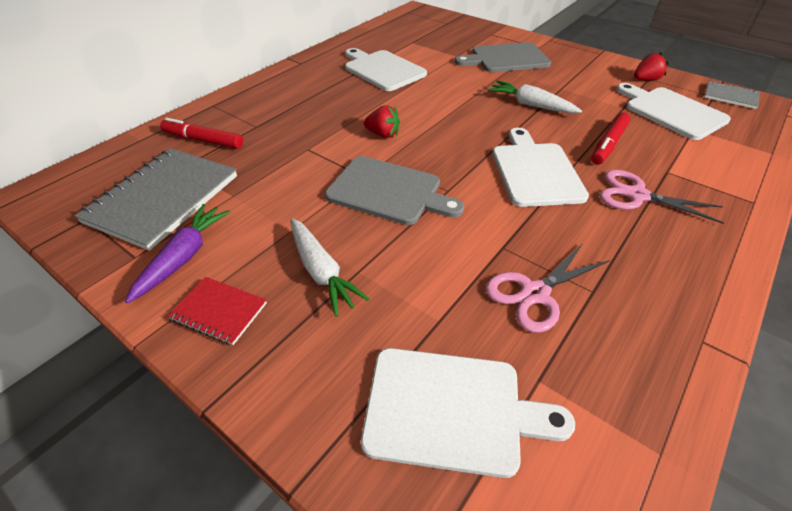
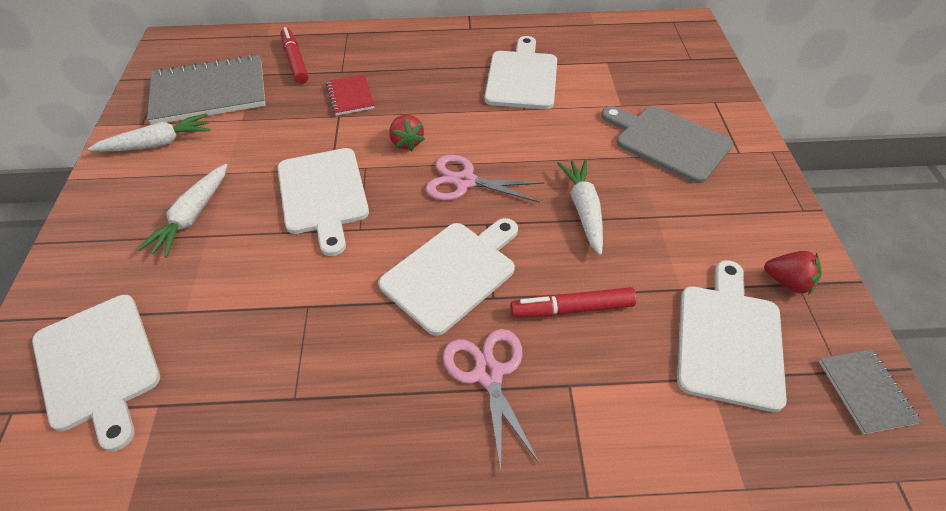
camera: 50 degrees right, 5 degrees up
(184, 257) = (157, 143): purple carrot -> white carrot
(219, 311) = (118, 194): red notebook -> red notebook (350, 96)
(389, 191) = (323, 194): grey cutting board -> white cutting board
(535, 293) = (260, 357): pink scissors -> pink scissors (465, 181)

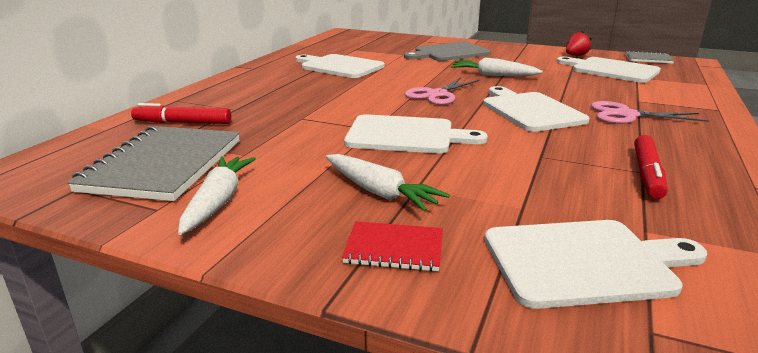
camera: 65 degrees left, 25 degrees down
(350, 96) = (280, 111): red notebook -> red notebook (394, 248)
(406, 142) = (371, 103): red strawberry -> none
(572, 309) = (577, 91): red marker -> red marker (647, 174)

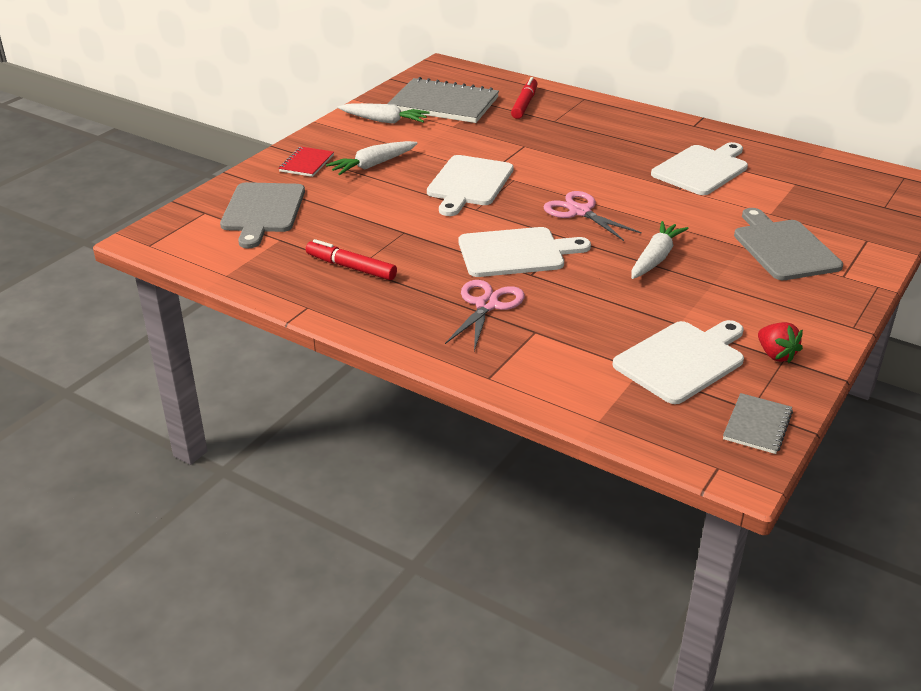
camera: 100 degrees right, 10 degrees up
(584, 261) = (263, 211): white cutting board -> grey cutting board

